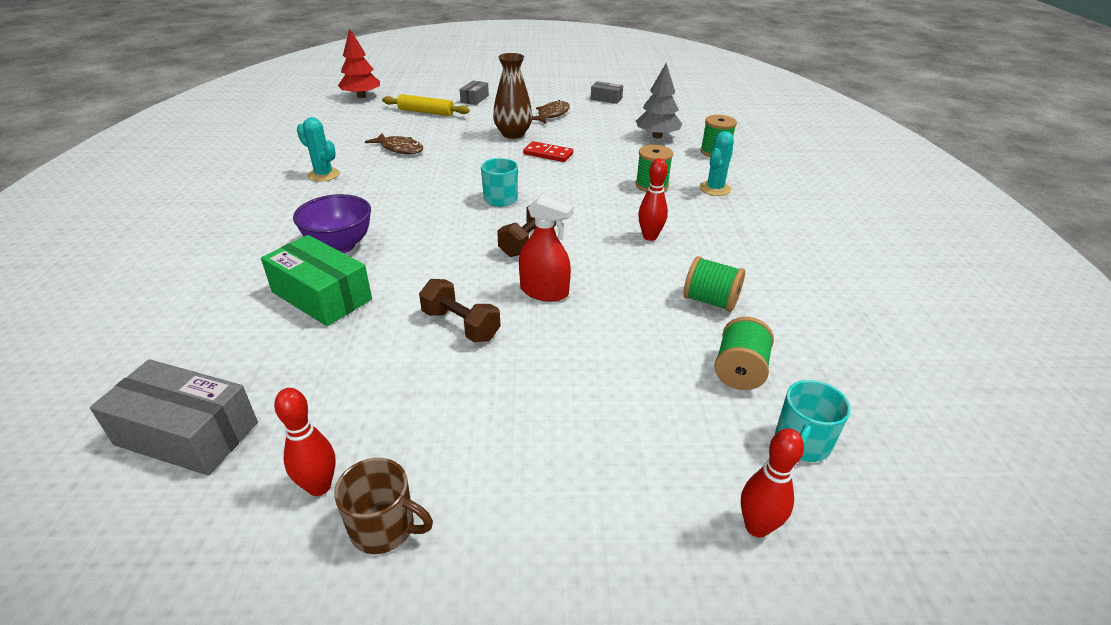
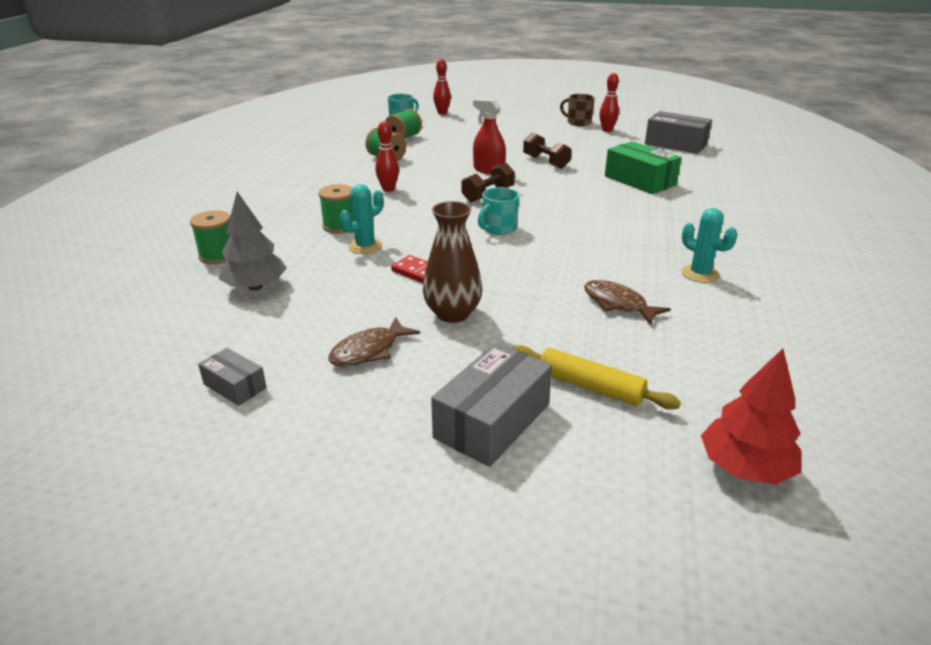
camera: 165 degrees left, 5 degrees down
(340, 246) = (642, 206): purple bowl -> none
(474, 99) = (492, 421): grey box -> grey box, size x1.84
(715, 189) = (283, 217): turquoise cactus -> turquoise cactus (365, 246)

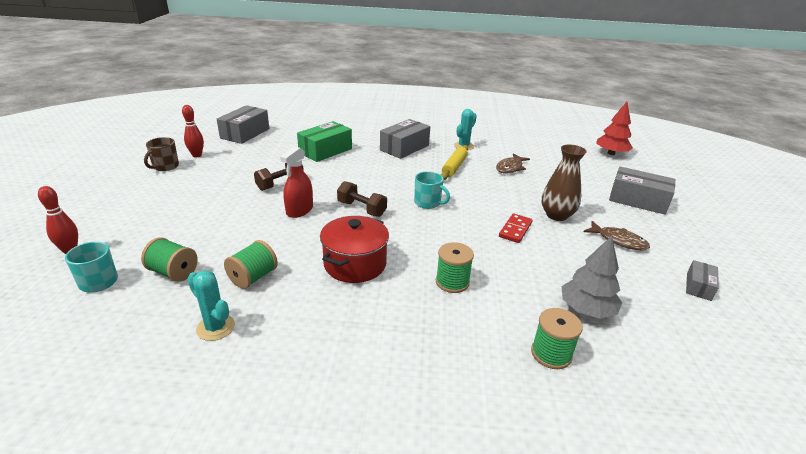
camera: 100 degrees left, 0 degrees up
(365, 246) = (486, 261): turquoise cactus -> turquoise cactus (215, 327)
(388, 189) = (355, 264): red bowling pin -> red pot
(590, 386) = (590, 178): yellow rolling pin -> yellow rolling pin (454, 167)
(670, 227) = (404, 148): none -> grey box

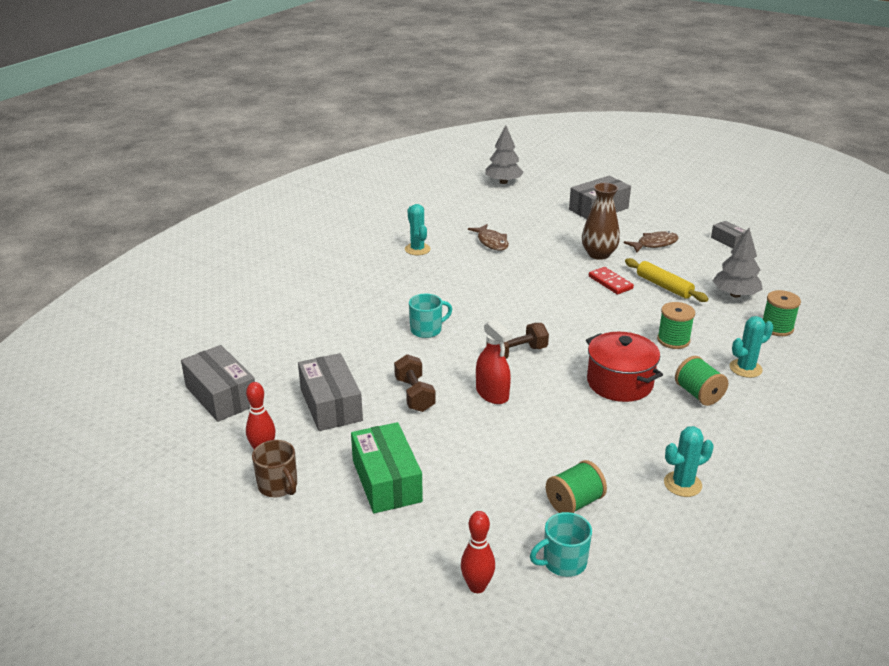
camera: 60 degrees left, 0 degrees up
(253, 277) = (611, 449): green spool -> green spool (698, 394)
(325, 151) = (346, 342): green box -> green box (386, 481)
(404, 148) = (388, 286): grey box -> grey box (331, 405)
(428, 203) = (531, 311): turquoise mug -> turquoise mug (427, 330)
(442, 340) = (745, 368): none -> turquoise cactus
(454, 167) = (464, 271): yellow rolling pin -> yellow rolling pin (664, 286)
(611, 153) = (503, 182): red tree -> grey tree

